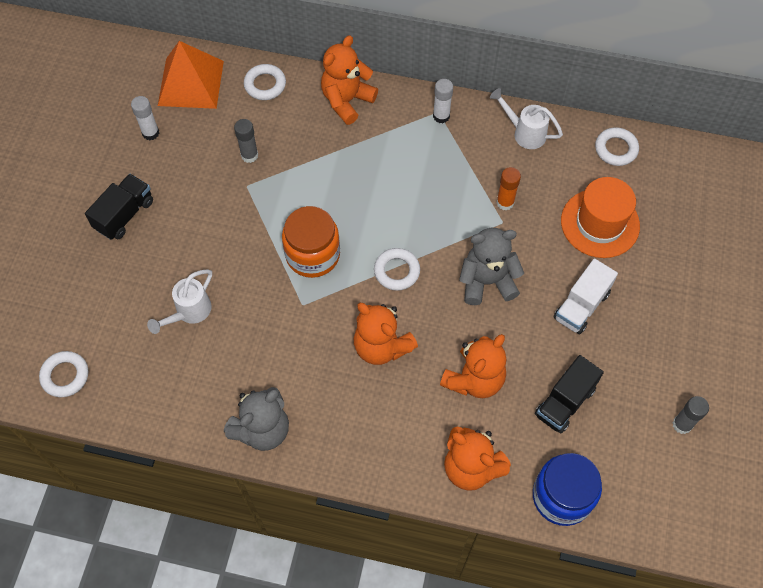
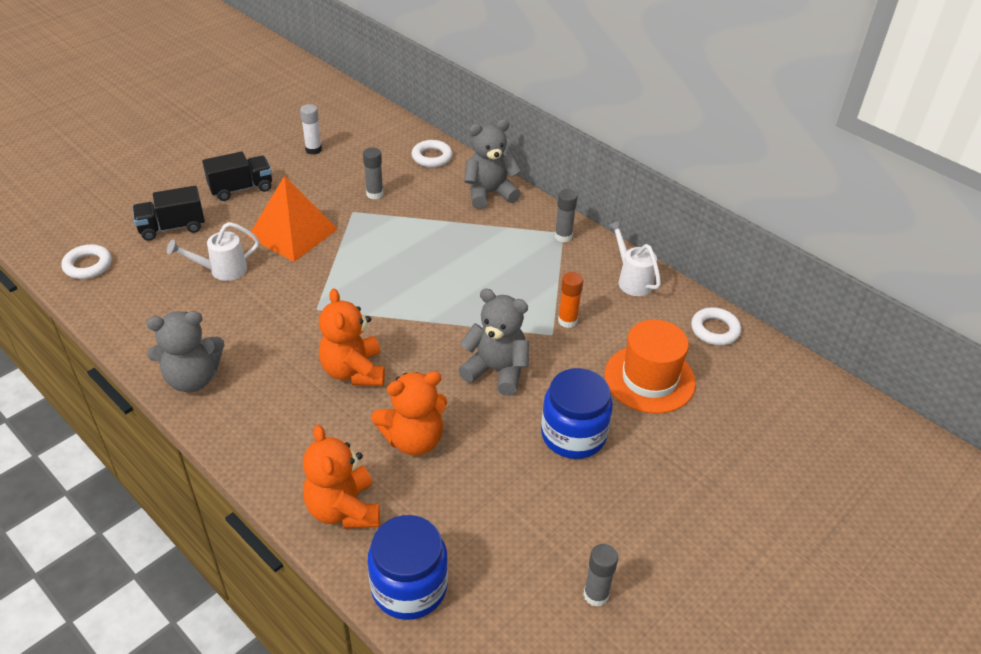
camera: 30 degrees right, 20 degrees down
(190, 83) = (375, 133): orange pyramid -> orange pyramid (292, 233)
(312, 255) = (359, 279): orange jar -> none
(347, 101) = (489, 193): orange teddy bear -> grey teddy bear
(396, 271) = (420, 324): white ring -> none
(441, 116) = (563, 236): white glue stick -> grey glue stick
(565, 402) = (486, 506): black truck -> black truck (172, 227)
(581, 306) = (573, 435): white truck -> blue jar

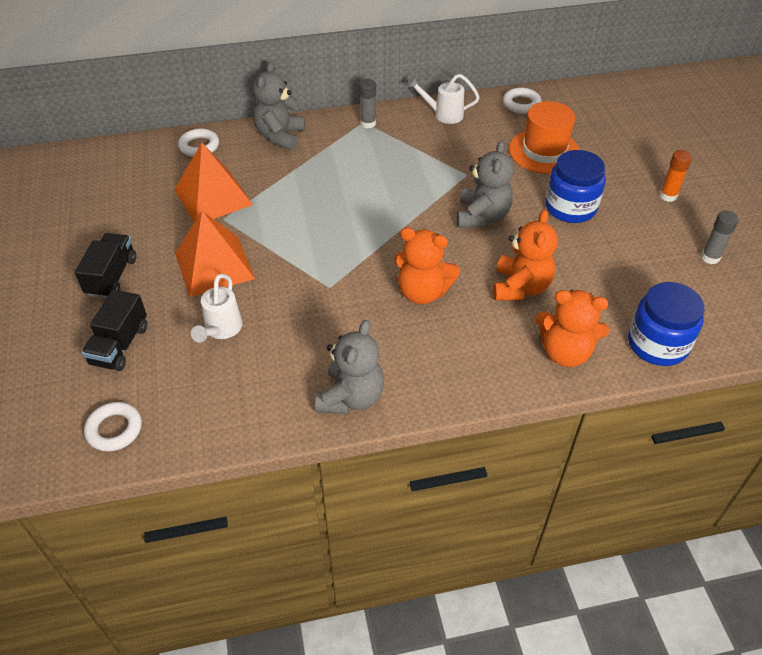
camera: 55 degrees left, 5 degrees up
(313, 150) = (106, 209): white glue stick -> none
(374, 194) = (213, 197): grey glue stick -> orange pyramid
(496, 371) = (482, 216): grey teddy bear -> grey teddy bear turned 135 degrees clockwise
(567, 321) = (459, 161): orange glue stick -> orange glue stick (668, 196)

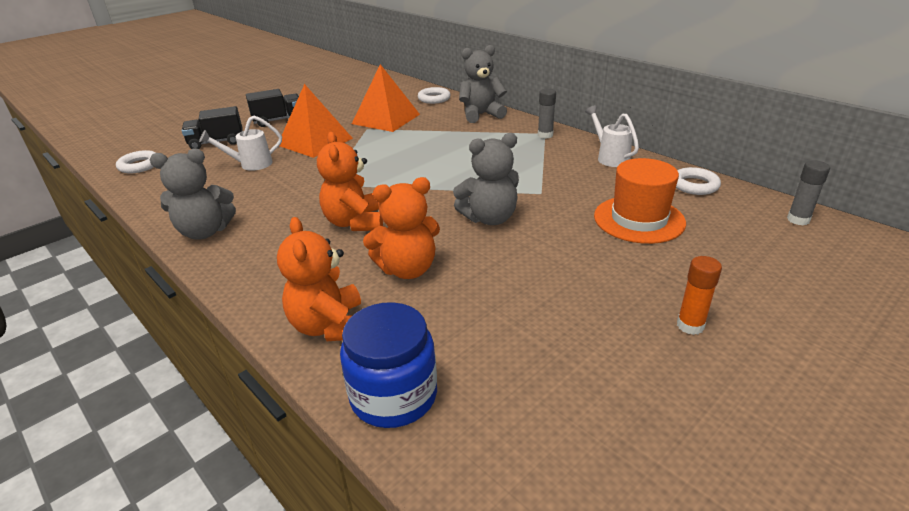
camera: 60 degrees right, 15 degrees down
(570, 207) = (569, 261): blue jar -> none
(710, 257) = (612, 401): grey glue stick -> grey glue stick (798, 220)

